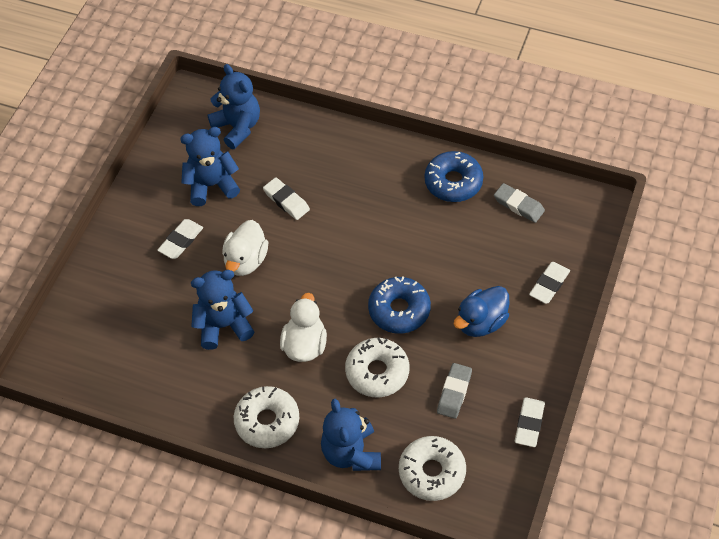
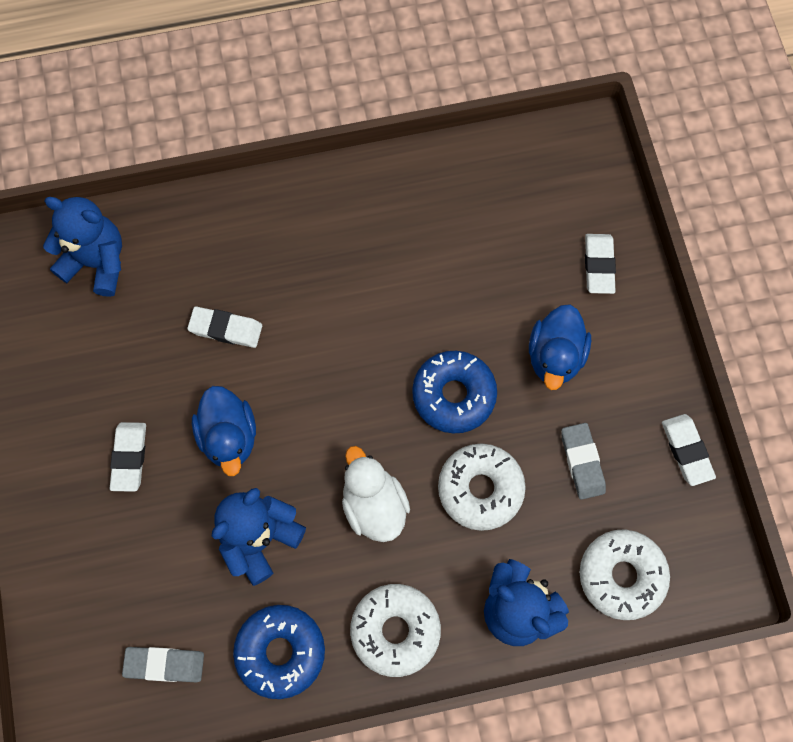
camera: 35 degrees left, 15 degrees up
(212, 185) = (117, 360): blue teddy bear -> none
(246, 260) = (229, 436): white duck -> blue duck
(453, 182) = (409, 194): blue donut -> blue donut (280, 652)
(518, 205) = (501, 183): grey eraser -> grey eraser (164, 664)

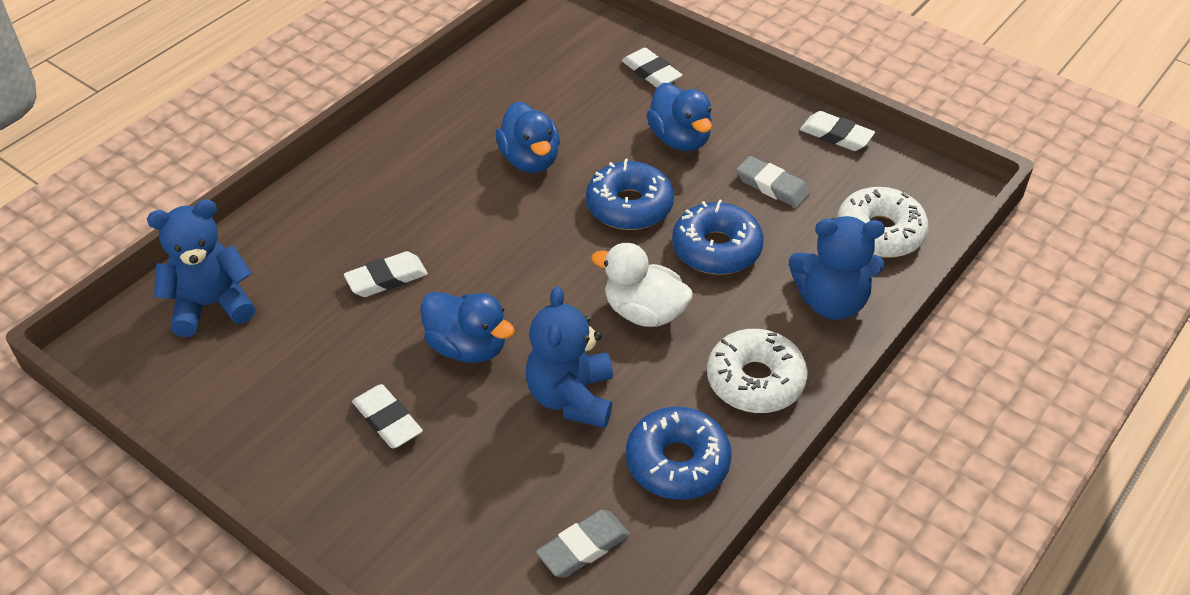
camera: 40 degrees left, 25 degrees down
(421, 289) = (530, 160): none -> blue duck
(480, 489) = (716, 249): white donut -> blue donut

